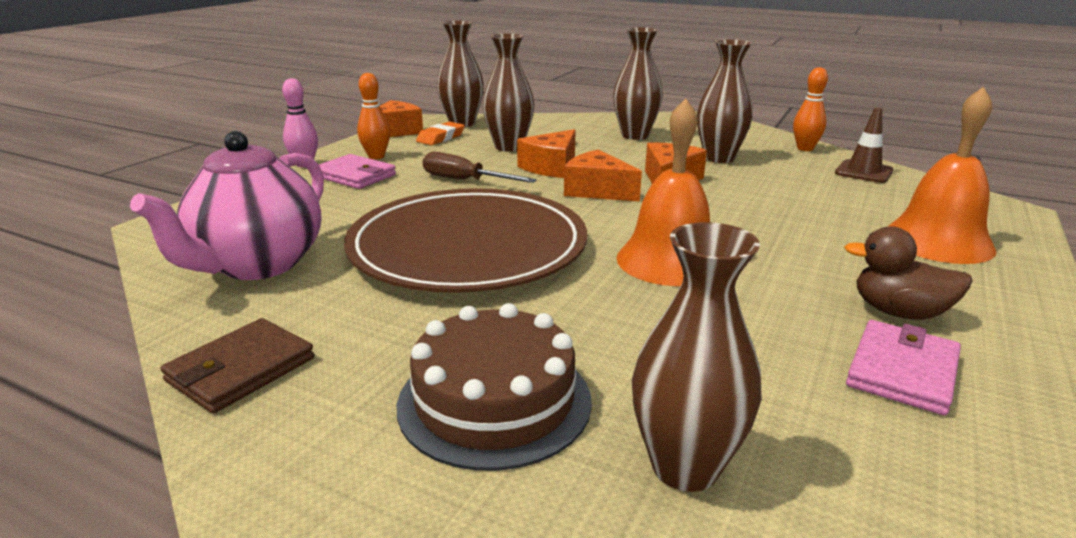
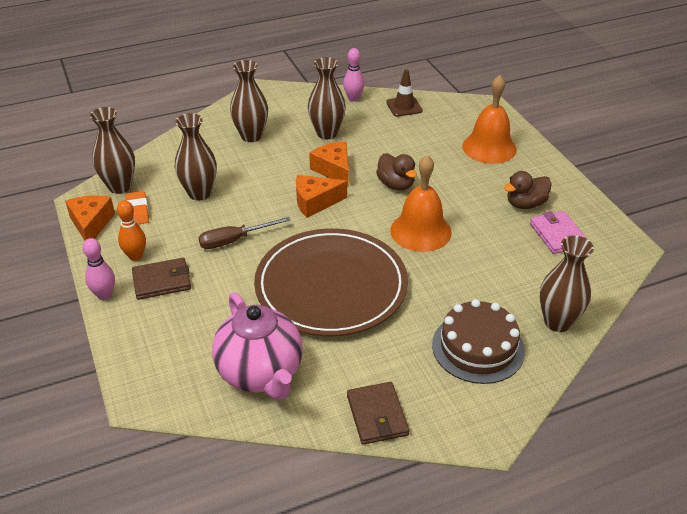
camera: 50 degrees left, 15 degrees up
(355, 176) = (162, 281): pink wallet -> brown wallet
(551, 167) = (258, 197): orange cheese -> none
(721, 216) = (396, 184): none -> brown duck
(805, 149) = (353, 98): orange bowling pin -> pink bowling pin

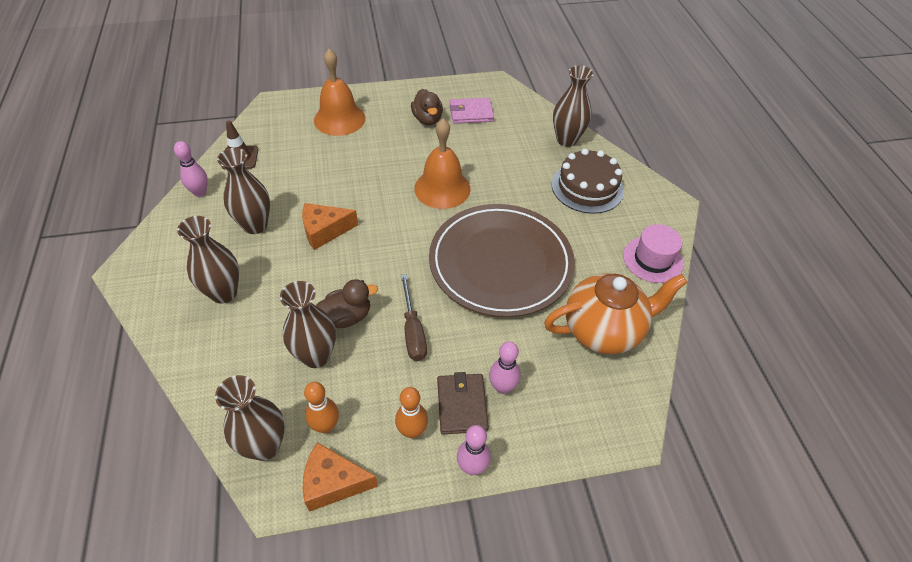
camera: 80 degrees left, 10 degrees up
(137, 211) = (325, 426): orange eraser -> orange bowling pin
(182, 304) = (502, 387): none -> pink bowling pin
(261, 373) = (603, 330): pink teapot -> orange teapot
(315, 202) = (373, 254): orange cheese -> none
(377, 415) = (652, 259): brown wallet -> pink hat
(396, 184) = (368, 190): brown duck -> brown duck (347, 317)

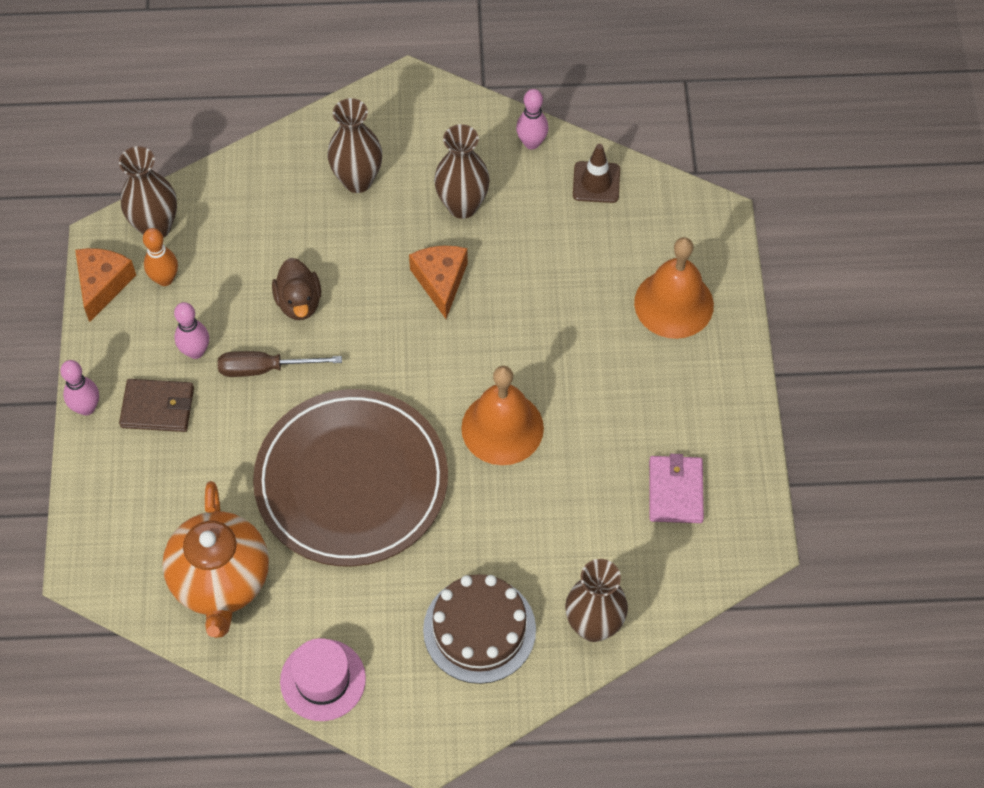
camera: 100 degrees right, 10 degrees up
(316, 356) = (251, 271): brown vase -> none
(412, 431) = (139, 357): orange bowling pin -> none
(427, 119) = (664, 425): brown duck -> none
(502, 387) = (170, 452): pink bowling pin -> pink bowling pin (195, 351)

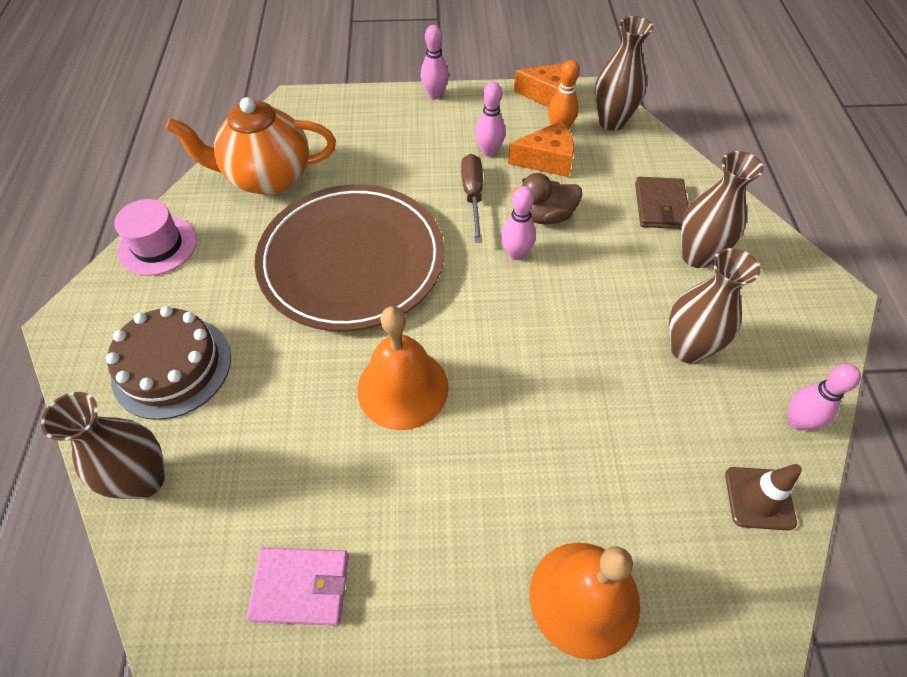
camera: 90 degrees right, 5 degrees down
(158, 407) = (434, 132): brown wallet -> brown wallet (660, 206)
(348, 331) = (516, 253): none -> pink bowling pin
(441, 281) = (584, 329): orange cheese -> orange cheese (546, 160)

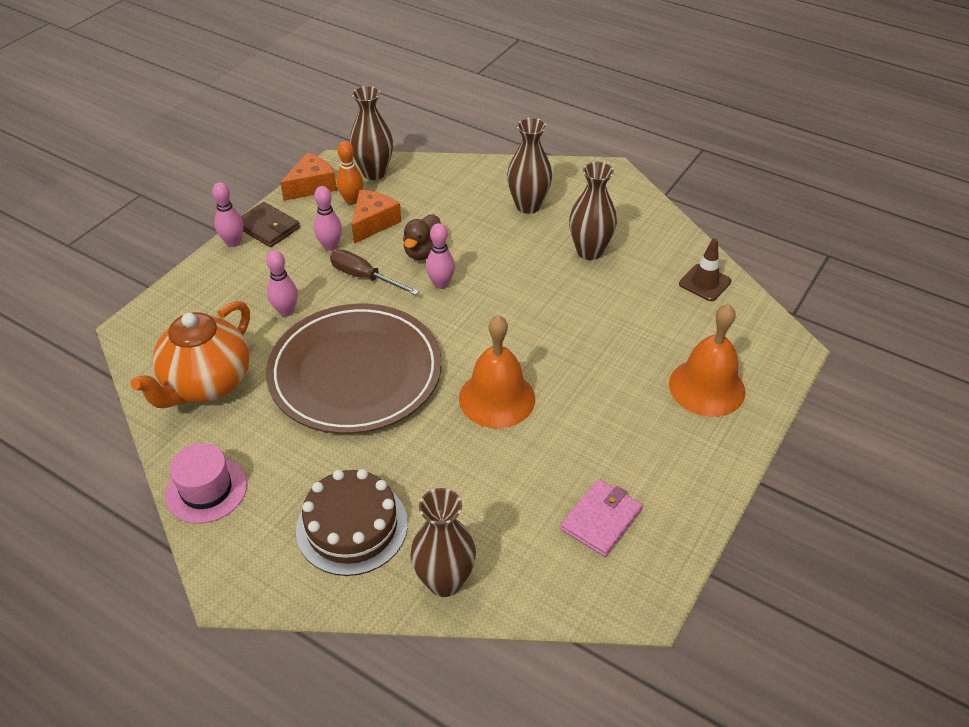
camera: 55 degrees left, 10 degrees down
(660, 206) = (473, 196): brown wallet -> brown wallet (268, 227)
(797, 421) = (673, 239): pink bowling pin -> pink bowling pin (286, 311)

